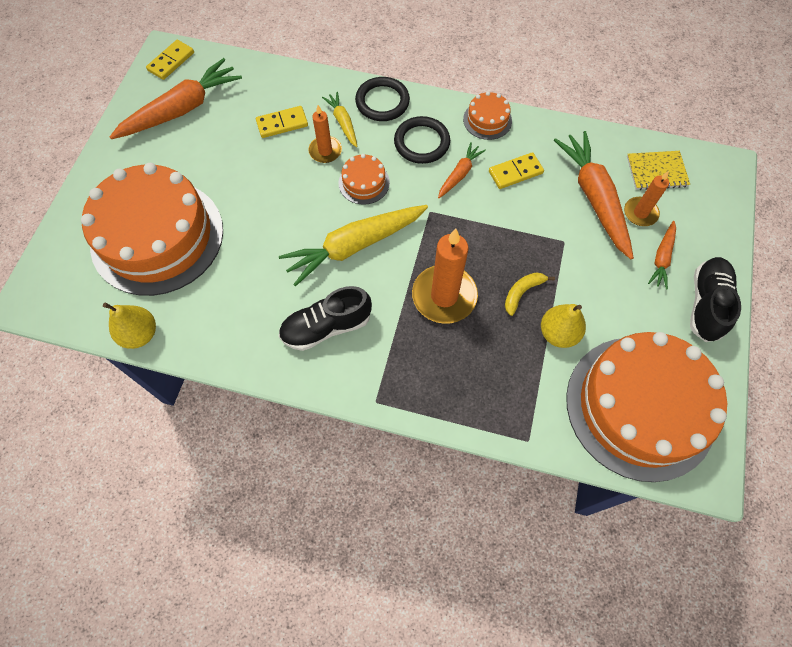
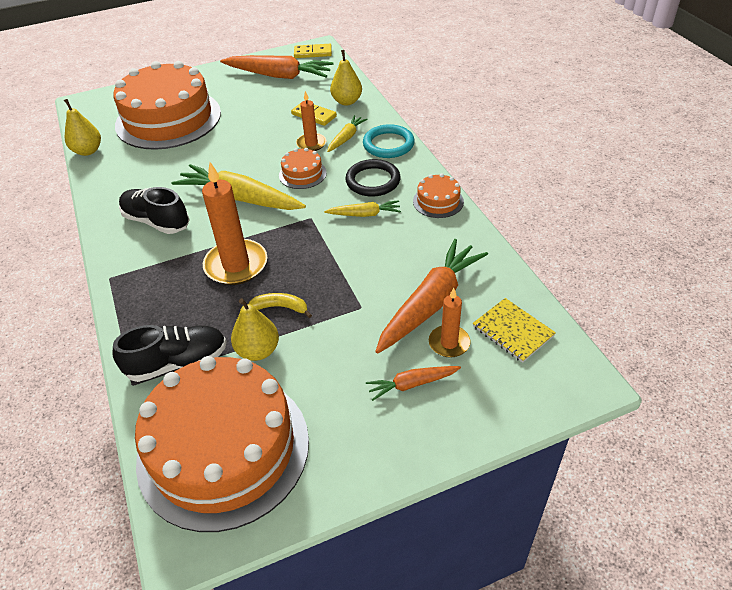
camera: 55 degrees right, 20 degrees down
(286, 88) = (347, 101): none -> yellow pear
(382, 102) = (388, 144): black ring -> turquoise ring
(459, 174) = (364, 214): orange carrot -> yellow carrot
(515, 172) = (402, 242): yellow domino -> none
(706, 304) = (390, 447): black shoe -> black shoe (177, 362)

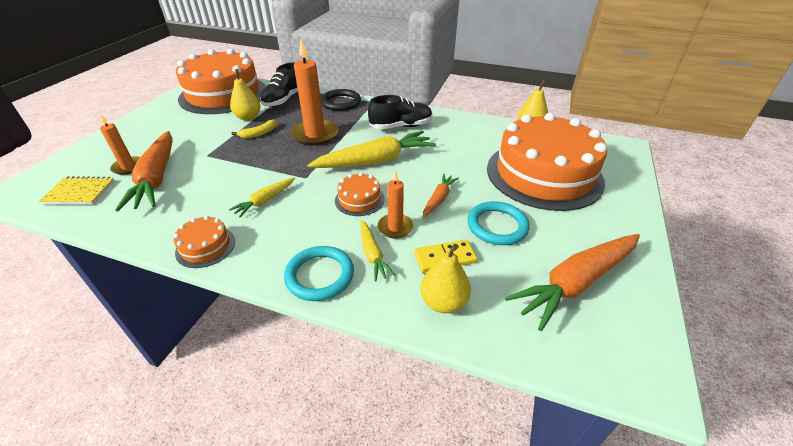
camera: 130 degrees right, 5 degrees down
(259, 112) = (497, 226): none -> turquoise ring
(313, 53) = (629, 360): yellow domino -> none
(373, 181) = (290, 229): black ring -> black ring (341, 102)
(412, 384) = (142, 143): orange carrot -> orange carrot (439, 199)

